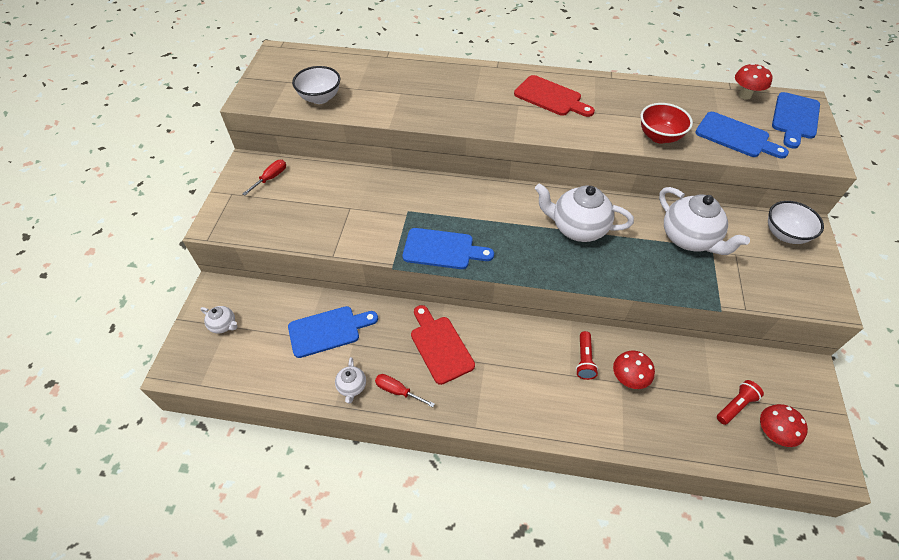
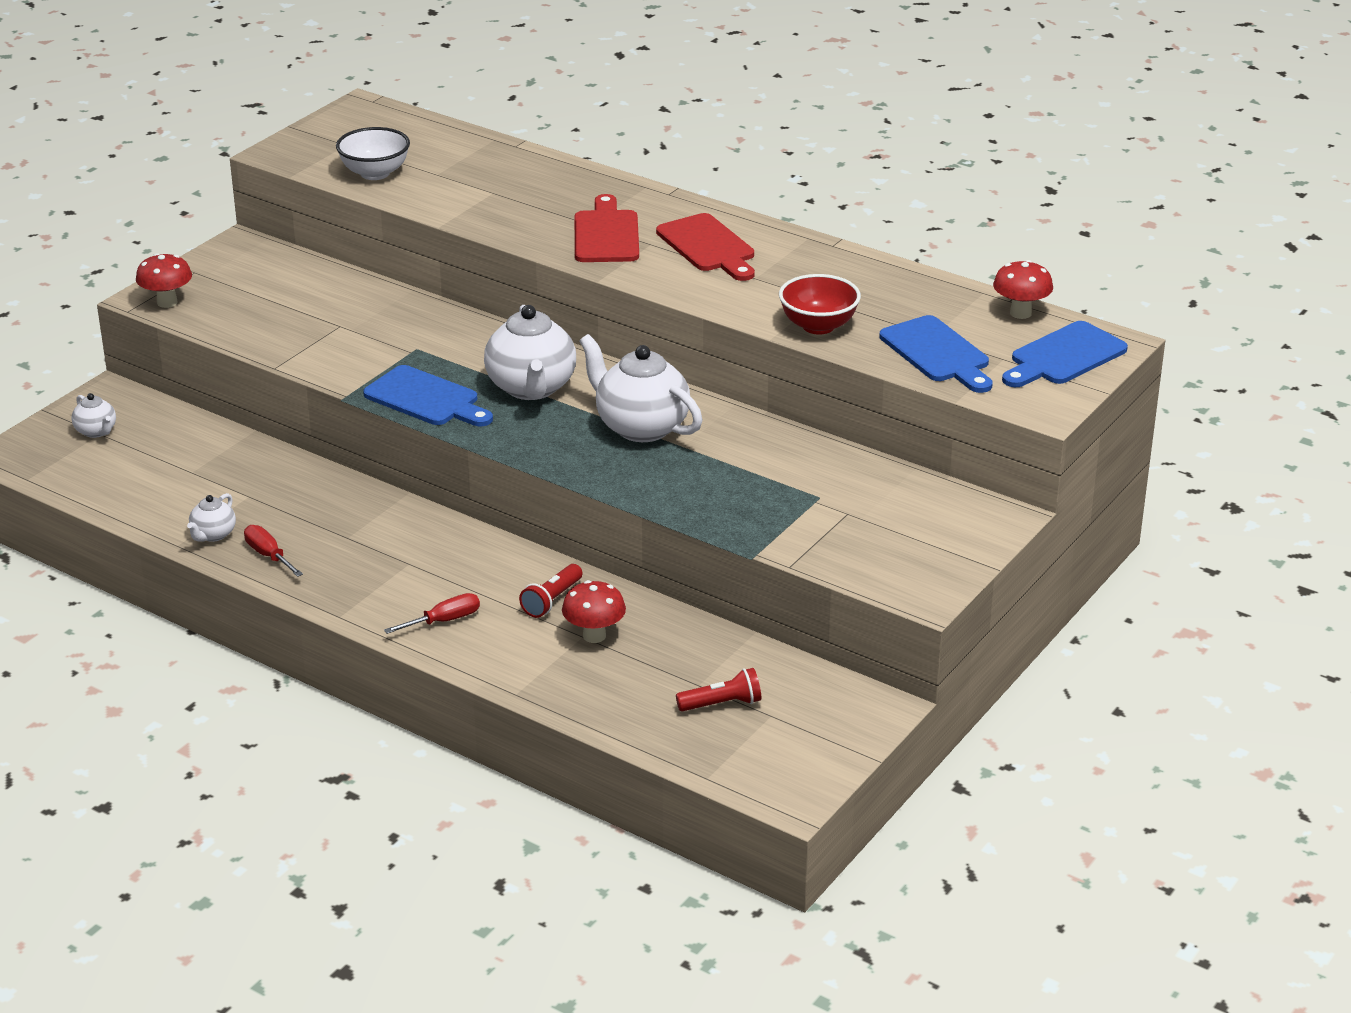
camera: 25 degrees right, 20 degrees down
(271, 178) = (259, 268): red screwdriver -> red screwdriver (444, 621)
(328, 330) = (227, 474): blue cutting board -> none
(440, 346) = (363, 531): red cutting board -> red cutting board (606, 234)
(688, 239) = (795, 480): white teapot -> white teapot (531, 388)
(771, 433) = (742, 743): red mushroom -> red mushroom (167, 302)
(784, 234) = (953, 514): white bowl -> none

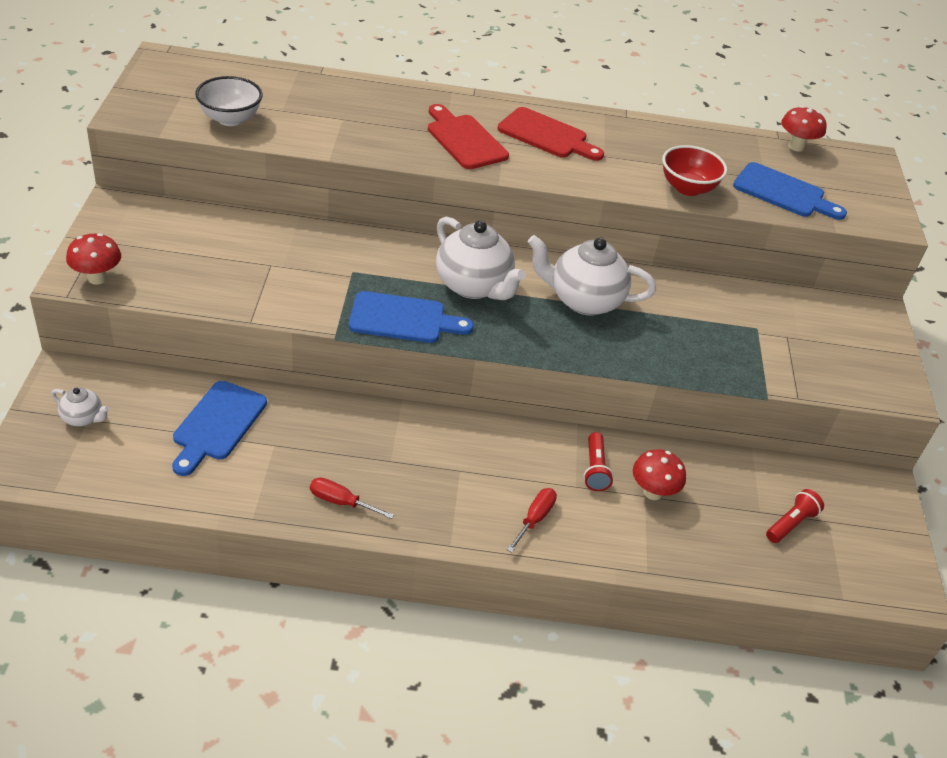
camera: 35 degrees left, 10 degrees up
(213, 535) = (276, 496): white teapot -> none
(1064, 356) = (857, 176): blue cutting board -> blue cutting board (217, 424)

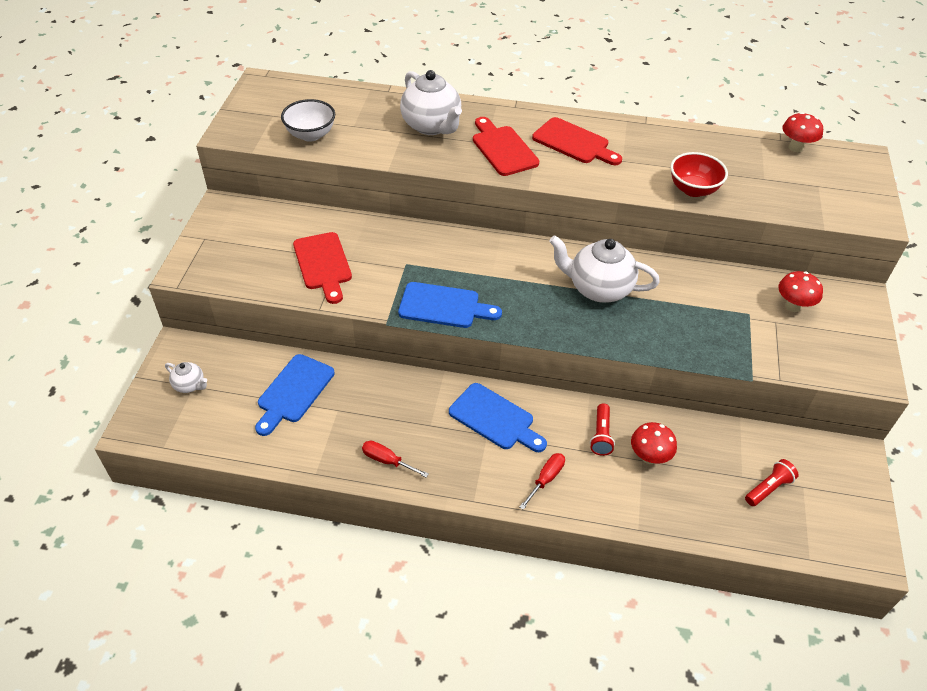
camera: 10 degrees right, 5 degrees up
(97, 278) = (202, 271): red mushroom -> red mushroom (793, 306)
(250, 271) = (323, 264): none -> red cutting board
(473, 286) = (505, 276): white teapot -> white teapot (432, 126)
(783, 192) = (779, 192): blue cutting board -> blue cutting board (495, 419)

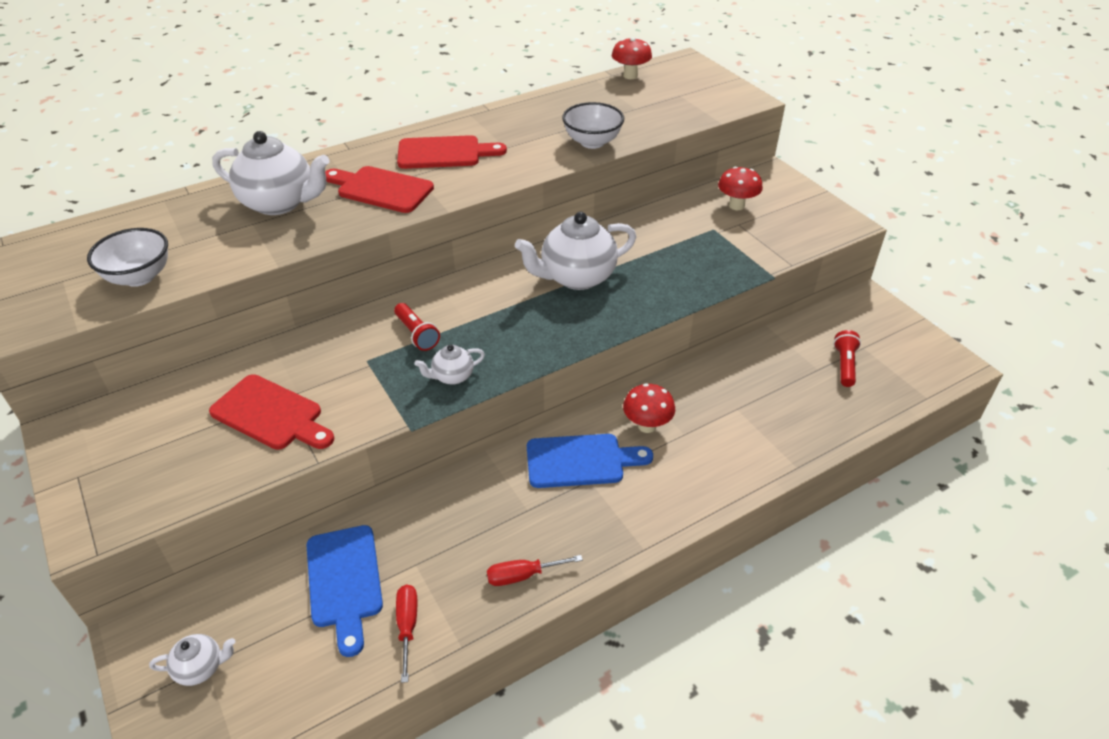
camera: 40 degrees left, 5 degrees down
(444, 306) = (452, 376): blue cutting board -> white teapot
(546, 479) = (682, 481): red screwdriver -> red screwdriver (407, 626)
(601, 435) = (684, 411): red flashlight -> red flashlight (417, 334)
(649, 457) = (739, 402): red mushroom -> red mushroom (647, 426)
(693, 189) = (592, 142): red bowl -> white bowl

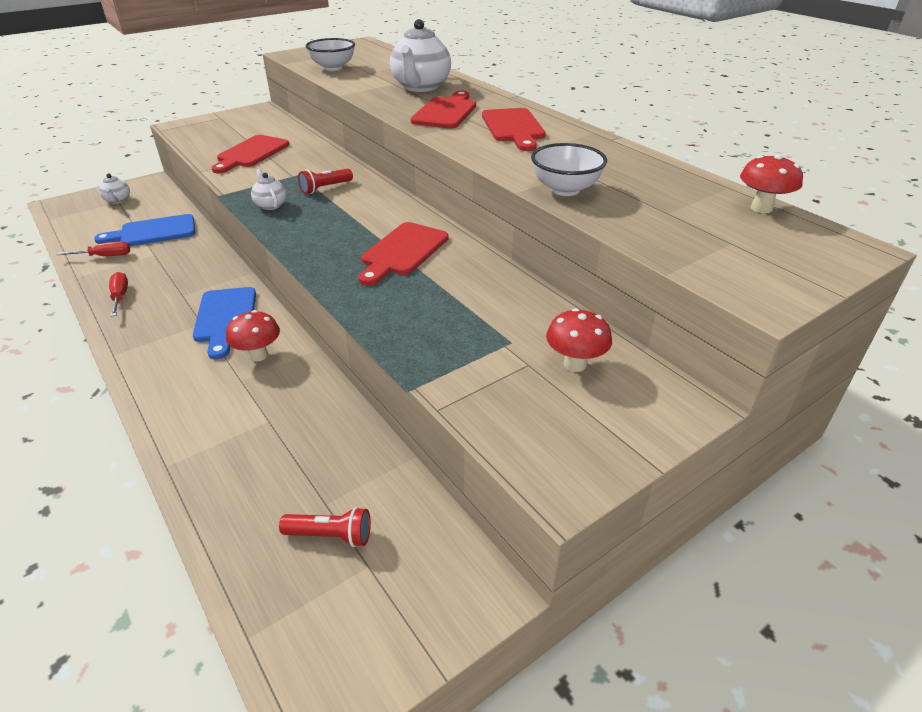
camera: 85 degrees right, 5 degrees down
(576, 277) = (402, 252): white teapot -> red cutting board

